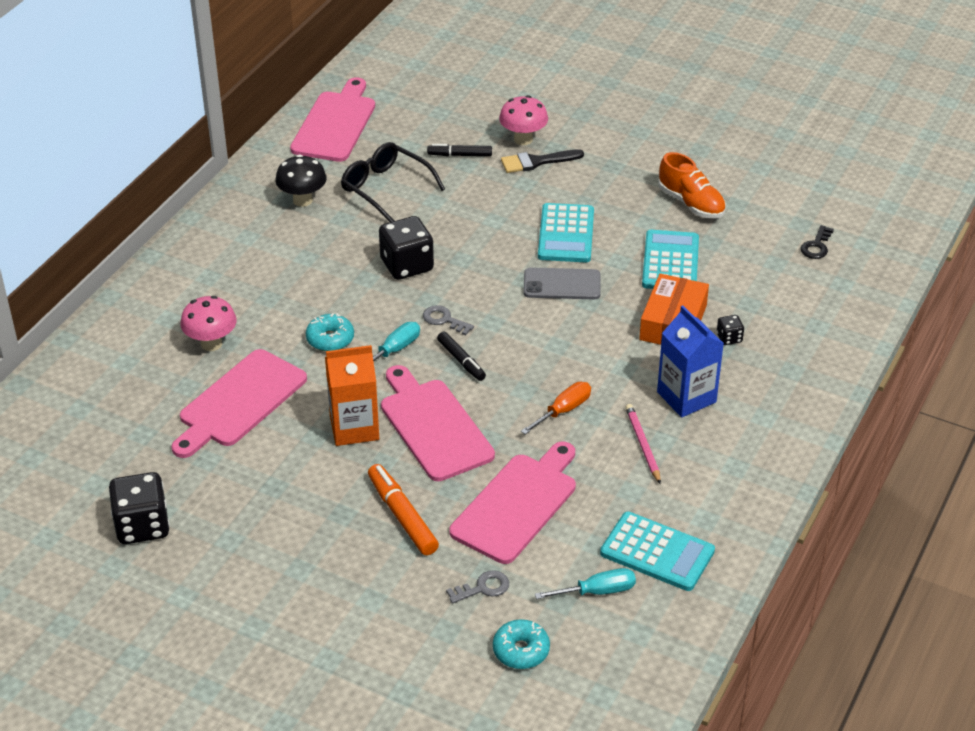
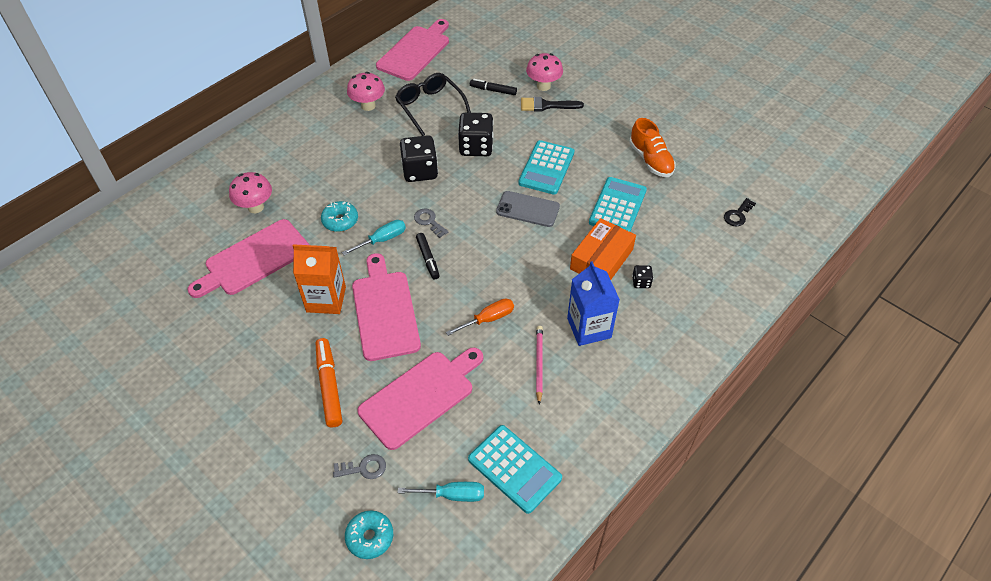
camera: 15 degrees right, 10 degrees up
(142, 526) = (139, 349): black dice -> black dice (476, 147)
(302, 200) = (368, 106): black mushroom -> pink mushroom

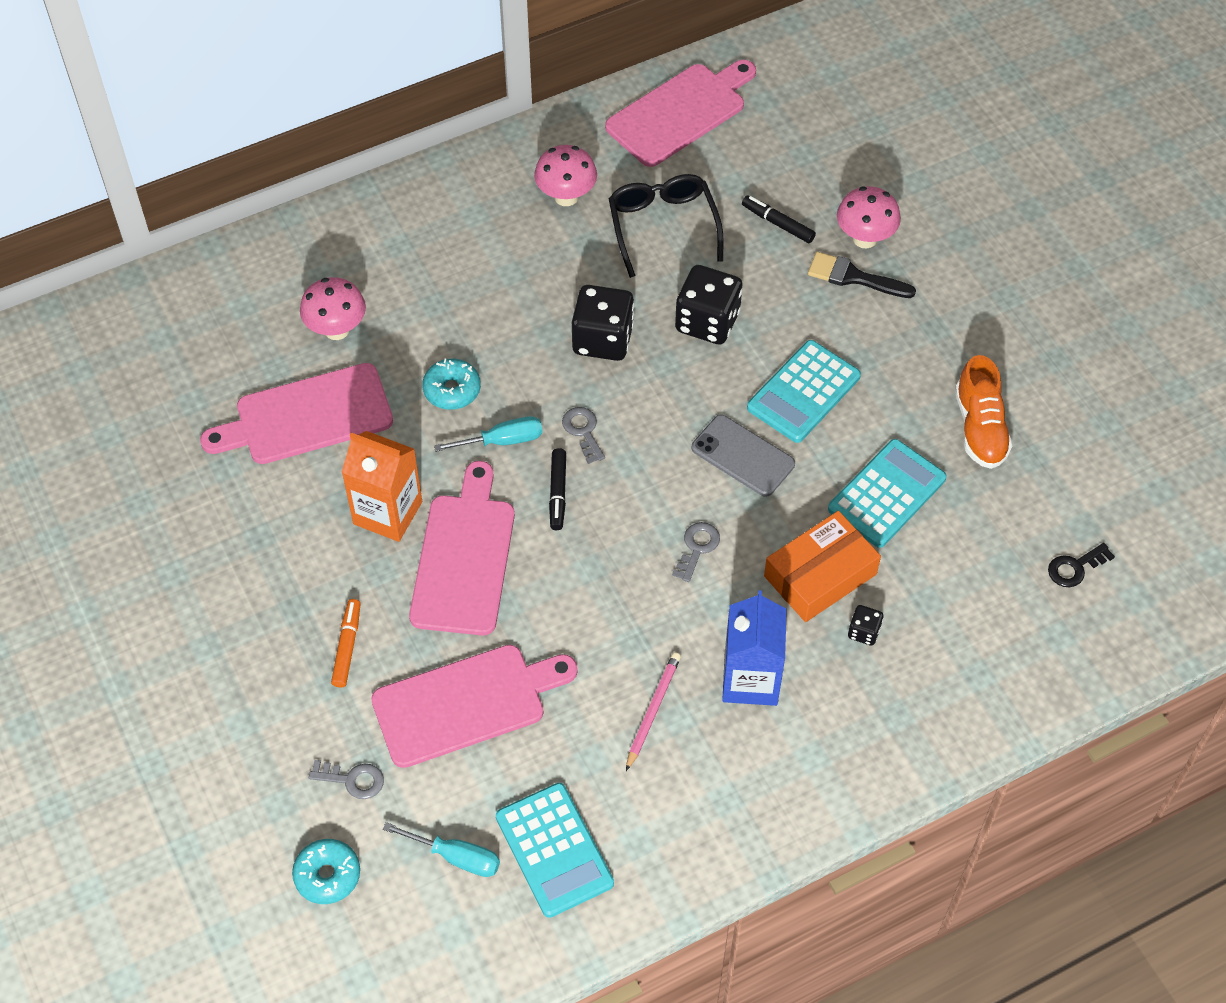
camera: 20 degrees right, 5 degrees up
(329, 386) = (347, 647): orange marker -> orange marker, size x0.65
(488, 319) = (608, 618): orange screwdriver -> none
(524, 265) = (697, 548): none -> grey key

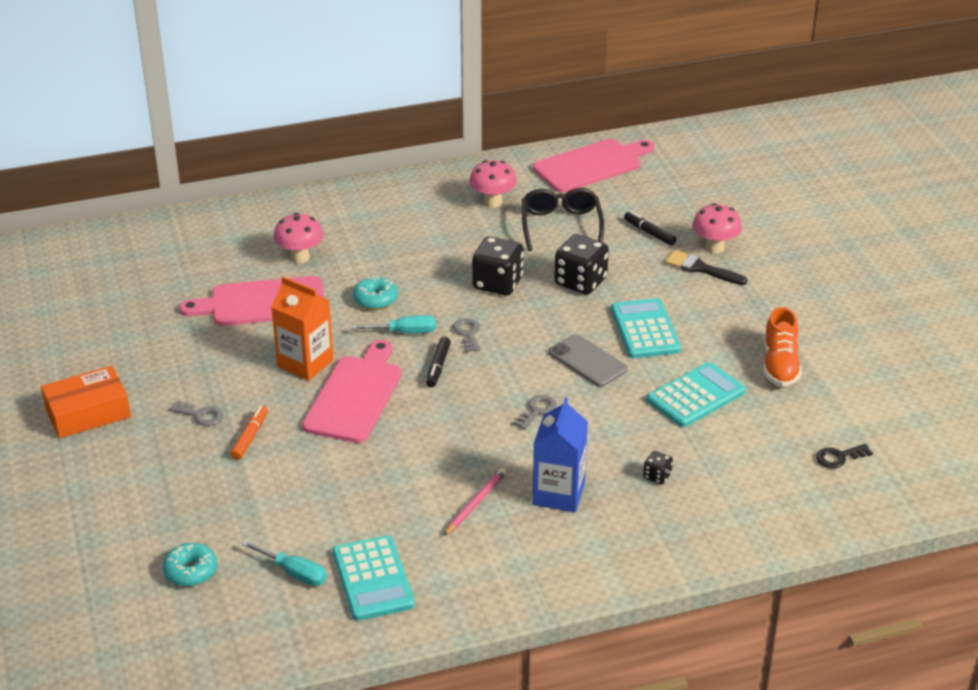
camera: 10 degrees right, 20 degrees down
(353, 780) = (229, 516): grey key -> grey key (201, 415)
(466, 703) = (330, 481): pink cutting board -> none
(803, 392) = (645, 330): turquoise calculator -> turquoise calculator turned 120 degrees clockwise
(820, 575) = (630, 438): orange box -> orange box (88, 412)

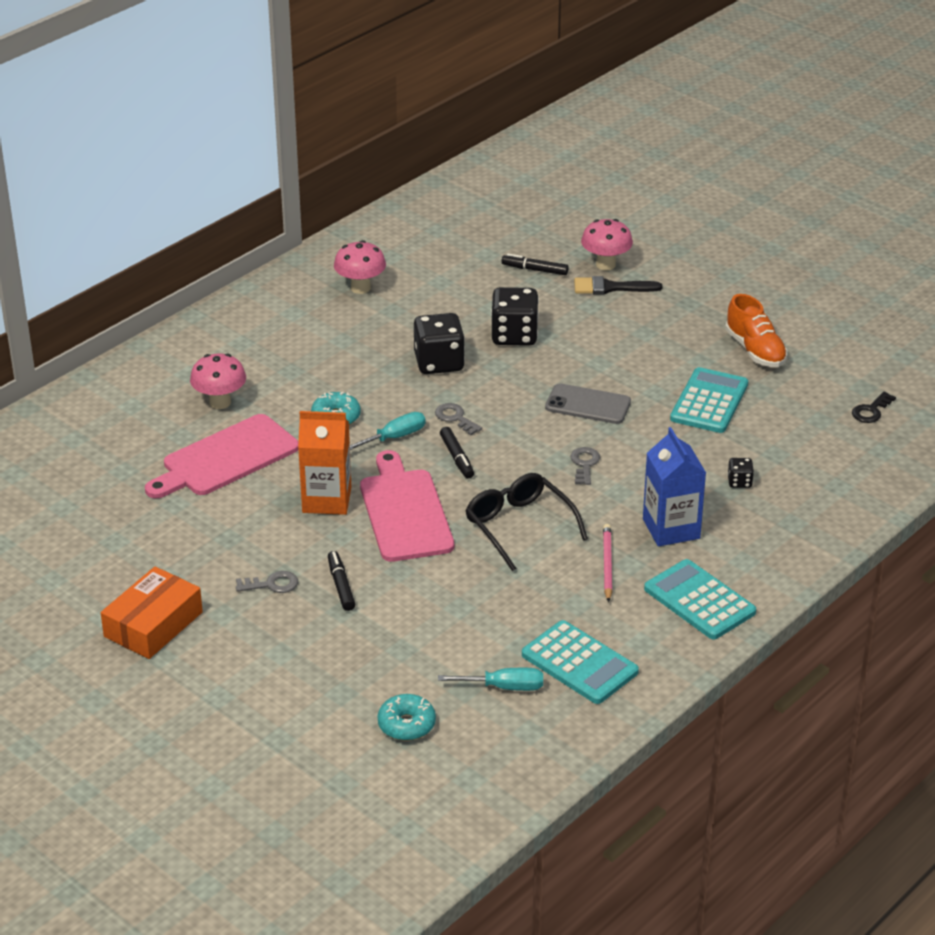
camera: 30 degrees left, 0 degrees up
(250, 437) = (341, 586): orange marker -> black marker
(561, 225) = (447, 289): black glasses -> black glasses (519, 526)
(591, 165) = (421, 223): pink cutting board -> none
(645, 330) = (612, 359): turquoise calculator -> turquoise calculator (699, 601)

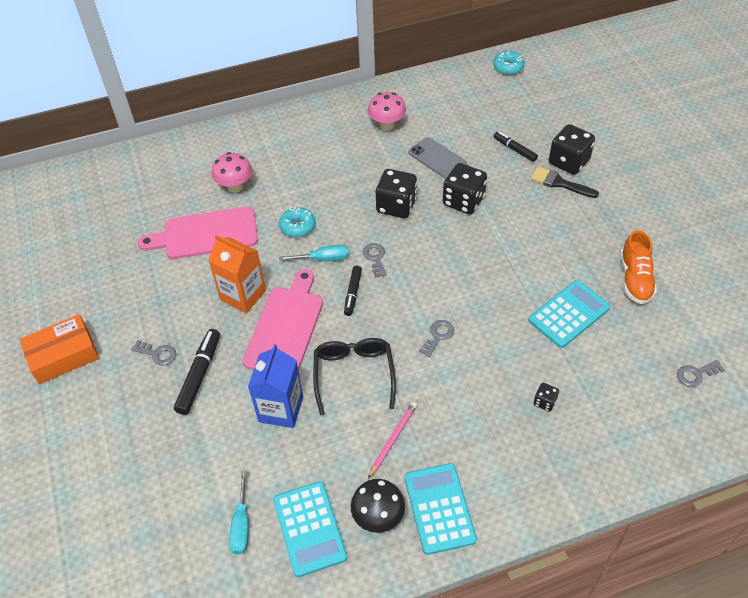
camera: 30 degrees right, 15 degrees up
(341, 586) = (199, 375): black marker -> black marker, size x1.53
(406, 725) = (152, 527): turquoise donut -> turquoise donut (508, 67)
(504, 687) = (241, 525): turquoise screwdriver -> turquoise screwdriver turned 60 degrees clockwise
(588, 405) = (475, 282): grey phone -> grey phone (437, 158)
(605, 265) = (568, 162): pink mushroom -> black dice
(643, 629) = (378, 517): none -> black mushroom
(671, 529) = (463, 425): blue carton -> blue carton (281, 409)
(871, 411) = (696, 374): black key -> grey key

